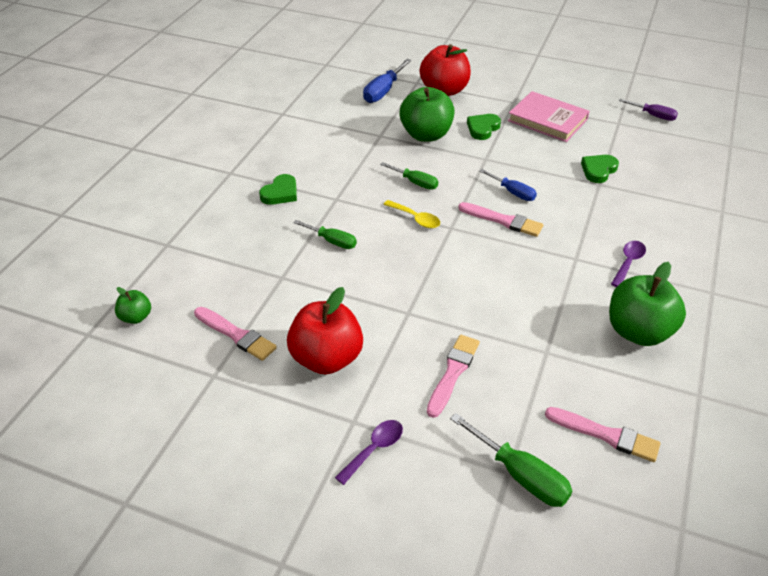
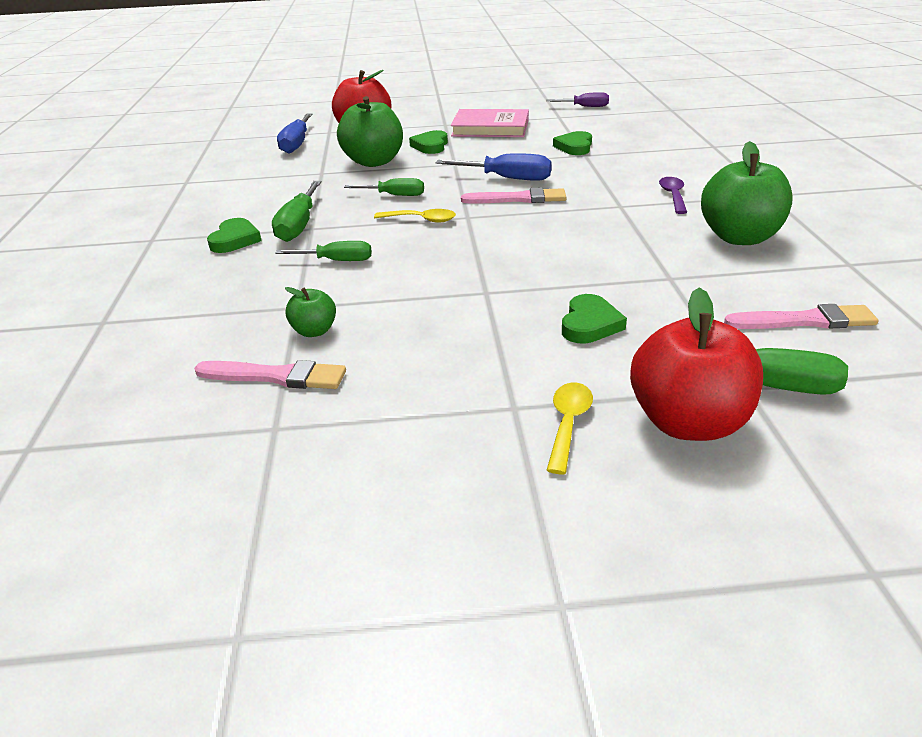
camera: 25 degrees left, 10 degrees down
(136, 317) = (102, 405): green apple -> green apple (314, 331)
(326, 358) = (423, 360): red apple -> red apple (688, 423)
(329, 193) = (299, 225): none -> green screwdriver
(374, 449) = (568, 424): purple spoon -> yellow spoon
(453, 372) = (590, 324): pink brush -> green heart
(513, 192) = (507, 178): blue screwdriver -> blue screwdriver, size x1.51

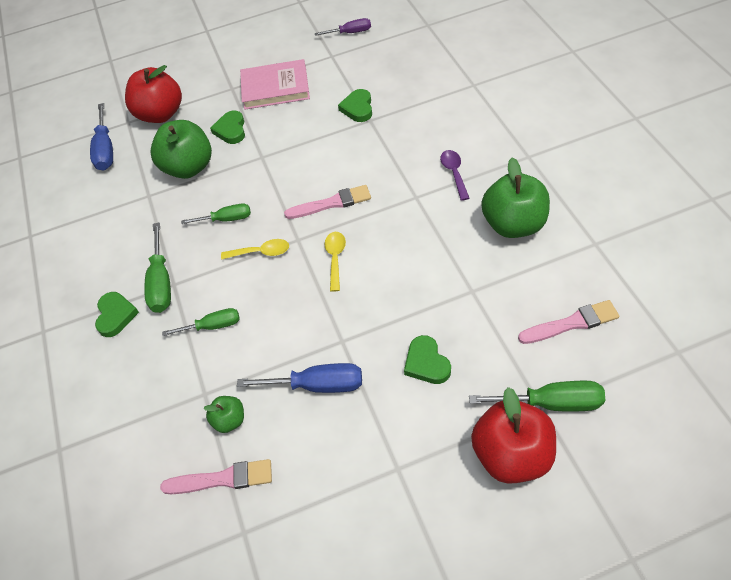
camera: 10 degrees left, 20 degrees up
(507, 178) = (314, 173): blue screwdriver -> blue screwdriver (317, 385)
(568, 424) = (436, 476): yellow spoon -> yellow spoon (335, 258)
(590, 324) = (426, 363): green heart -> green heart turned 150 degrees clockwise

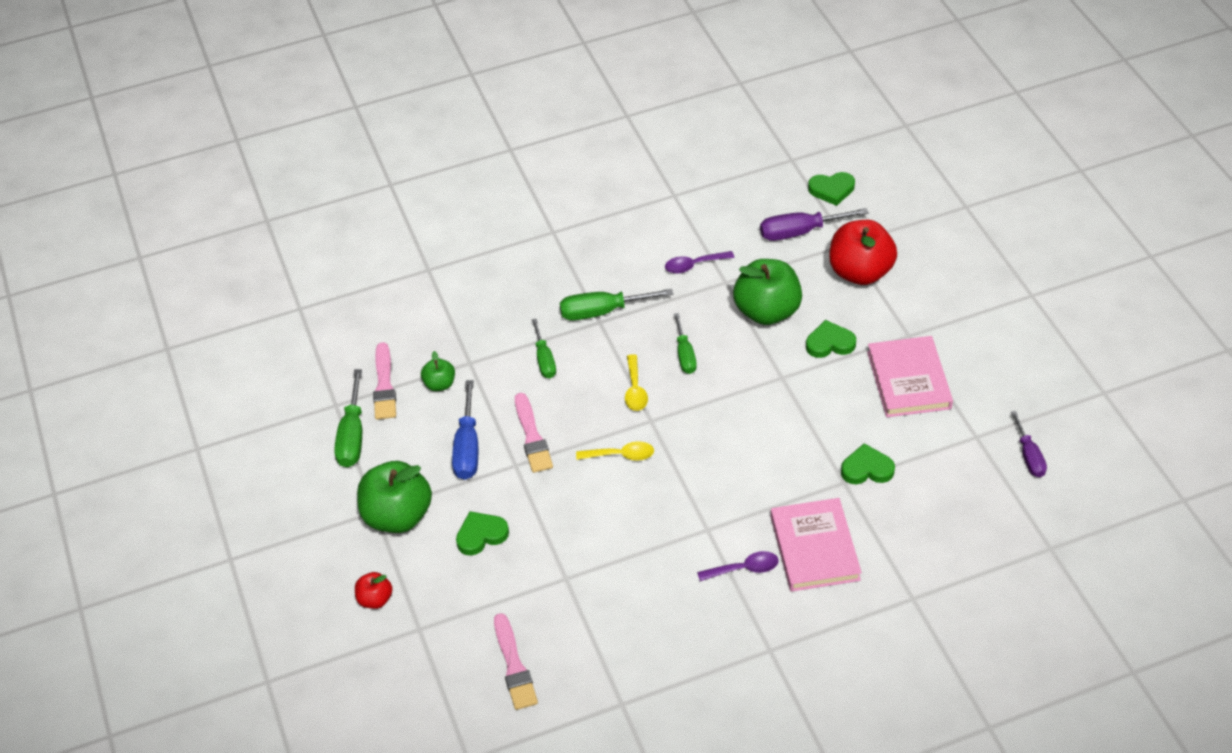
camera: 85 degrees right, 5 degrees down
(105, 150) = (800, 232): blue screwdriver -> purple screwdriver
(116, 315) = (565, 282): green heart -> green heart (832, 190)
(122, 217) = (694, 265): none -> purple spoon
(332, 203) = (702, 448): pink brush -> pink brush (532, 437)
(432, 134) = (814, 548): none -> pink book
(511, 455) = (375, 599): red apple -> red apple, size x0.49
(513, 224) = (657, 624): green apple -> green apple (397, 516)
(551, 403) = (423, 637): green screwdriver -> green screwdriver (352, 436)

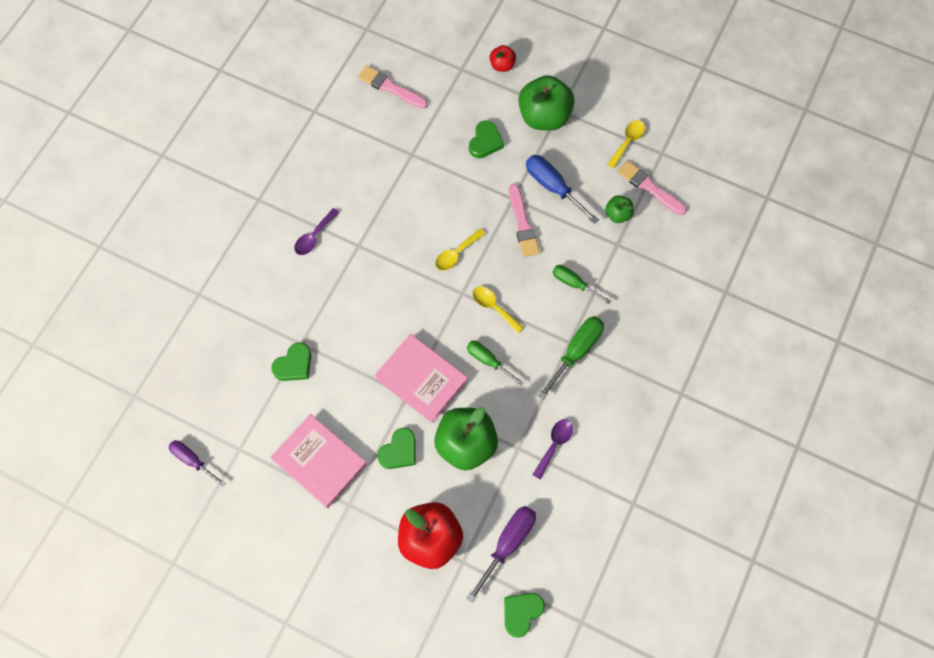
camera: 135 degrees right, 20 degrees up
(352, 436) = (627, 142): green screwdriver -> yellow spoon
(532, 437) = (522, 224): pink brush -> pink brush turned 135 degrees counterclockwise
(814, 548) = (283, 282): pink book -> pink book (421, 379)

